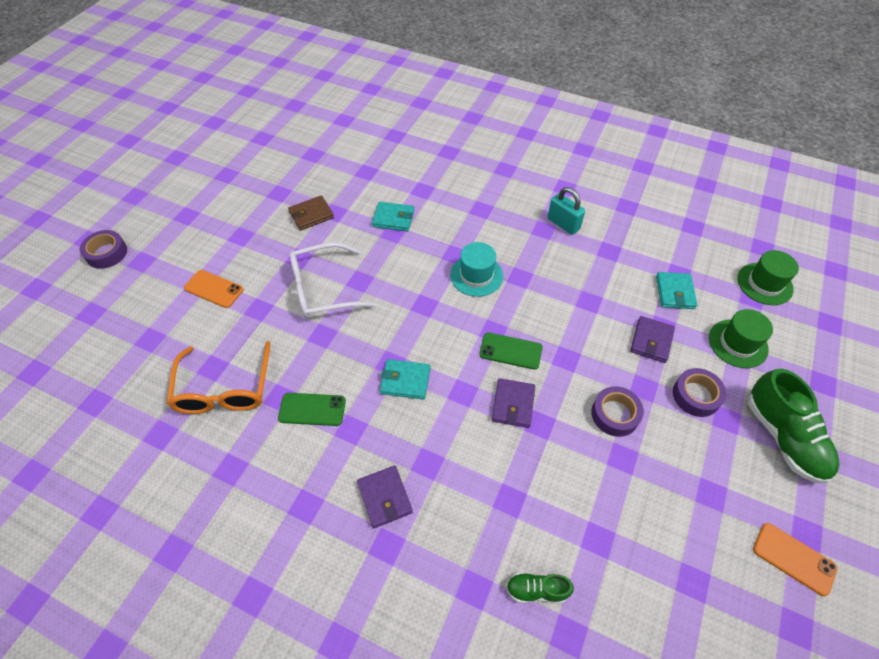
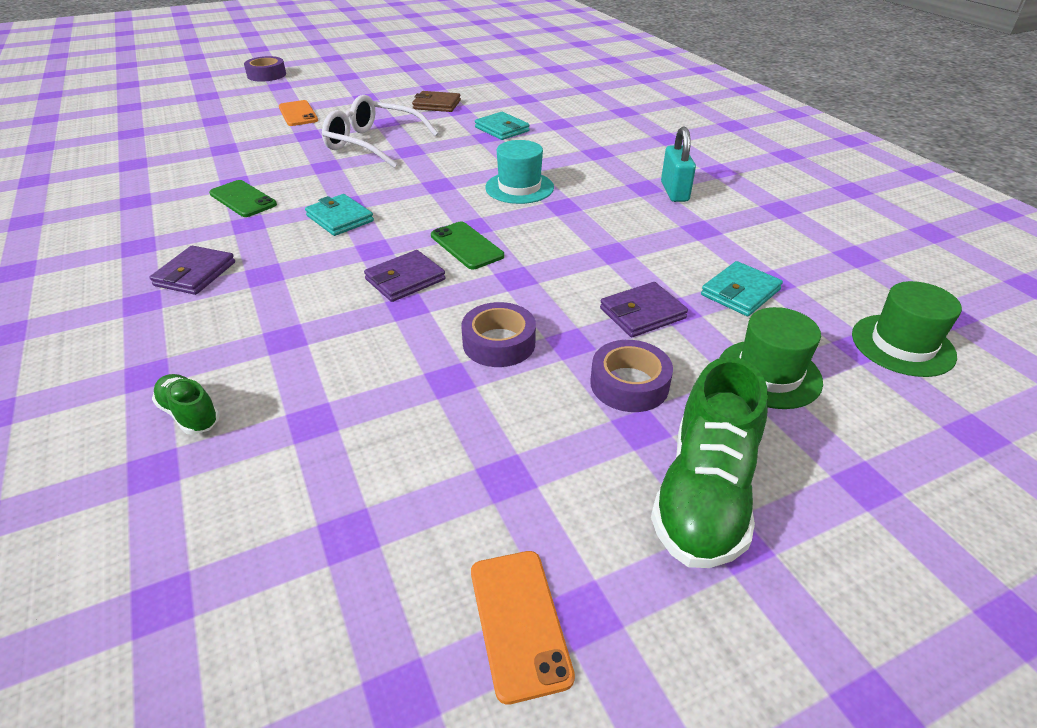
camera: 40 degrees right, 15 degrees down
(224, 389) = (210, 161): orange glasses -> none

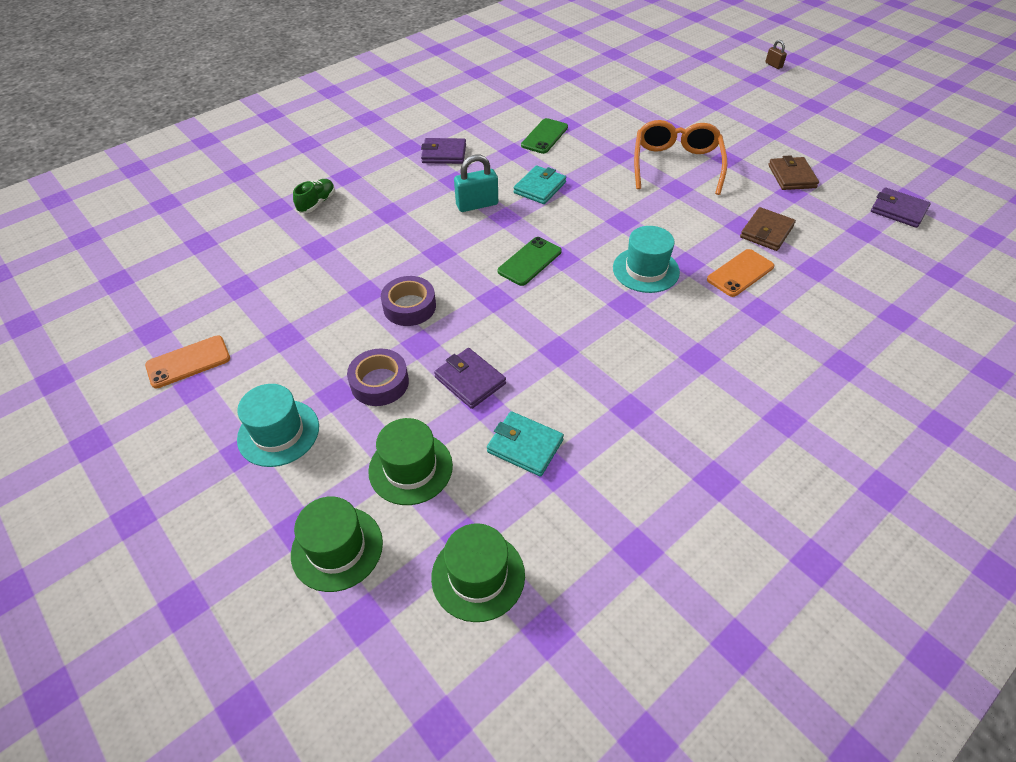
camera: 75 degrees right, 10 degrees up
(266, 75) = (773, 65): purple tape -> brown padlock
(298, 114) = (705, 109): orange phone -> orange phone (740, 273)
(373, 143) = (676, 165): white glasses -> orange glasses
(405, 279) = (470, 243): purple wallet -> purple wallet (898, 210)
(502, 129) = (766, 232): turquoise wallet -> brown wallet
(674, 192) = (703, 382): turquoise padlock -> turquoise padlock (477, 204)
(704, 495) = (278, 433): green shoe -> turquoise hat
(890, 447) = (337, 548): none -> green hat

